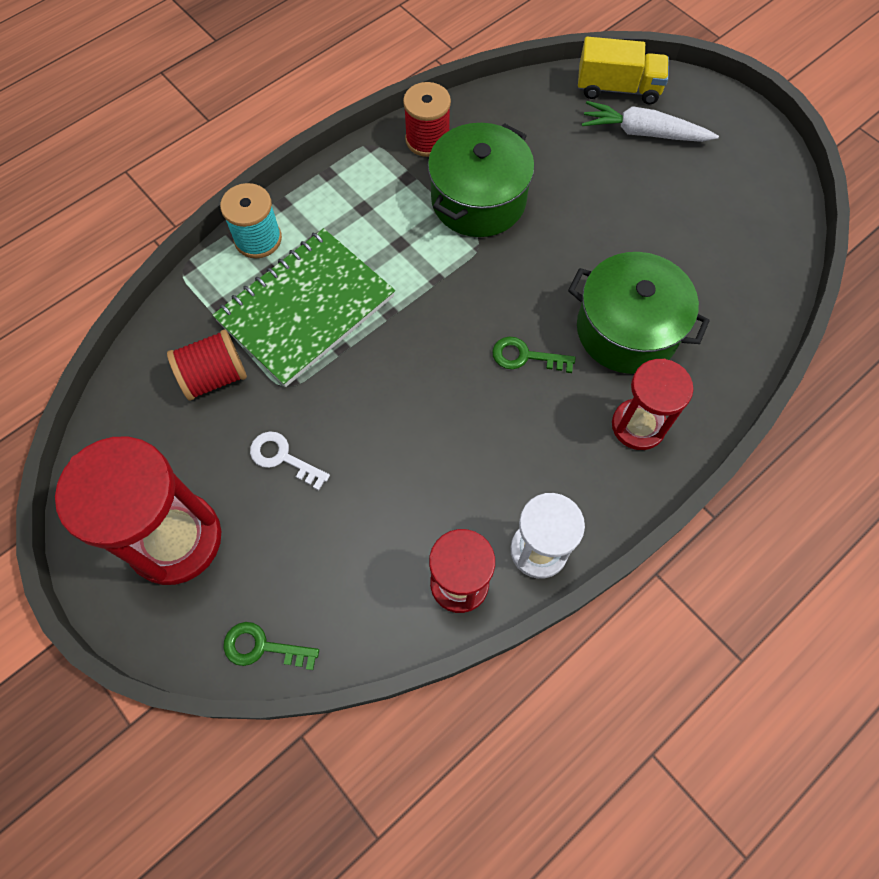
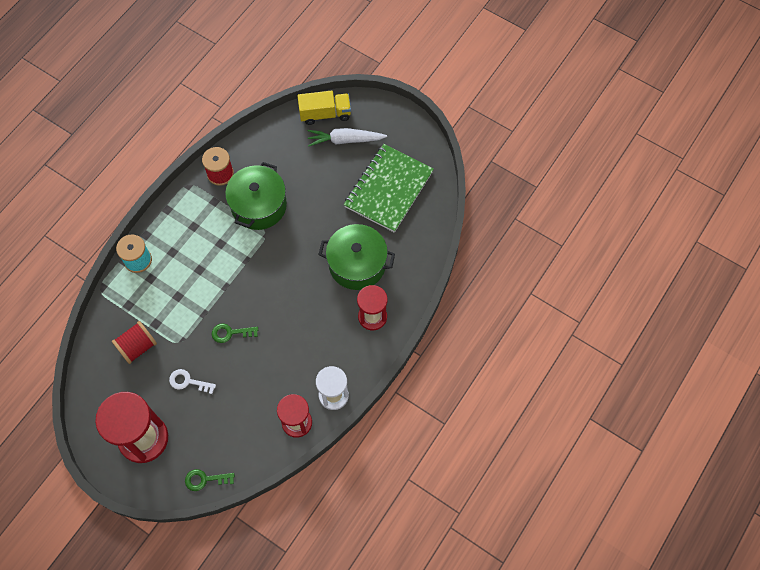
camera: 15 degrees left, 0 degrees up
(306, 309) = (177, 295): green notebook -> green notebook (388, 189)
(525, 356) = (305, 293): green key -> green key (230, 333)

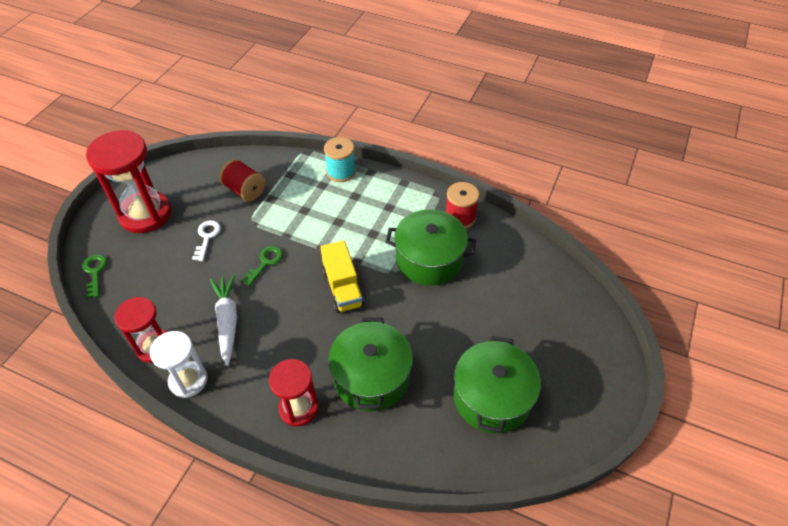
camera: 80 degrees right, 15 degrees down
(230, 333) = (265, 263): green key -> green key turned 45 degrees clockwise
(325, 114) = (578, 304): yellow truck -> yellow truck (343, 288)
(345, 140) = (548, 332): white carrot -> white carrot (227, 321)
(388, 189) = (492, 397): green notebook -> green pot

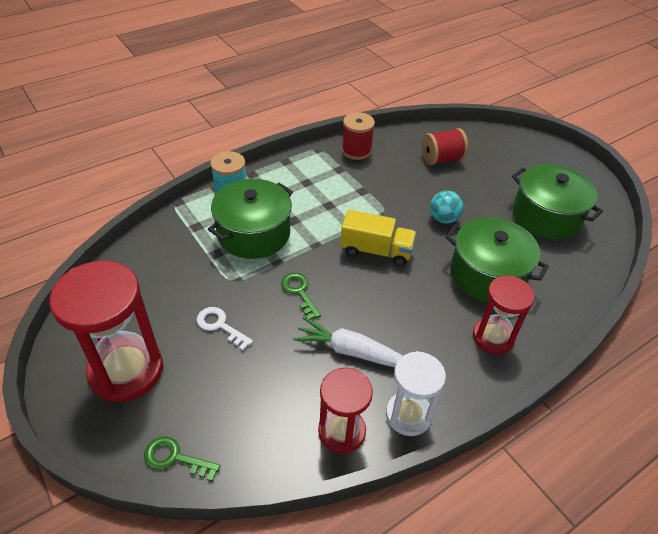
camera: 60 degrees left, 5 degrees down
(245, 190) = (182, 268): red spool -> red spool (442, 159)
(419, 317) = (443, 219): none -> turquoise ball
(429, 259) = (387, 186): green pot -> green pot (254, 233)

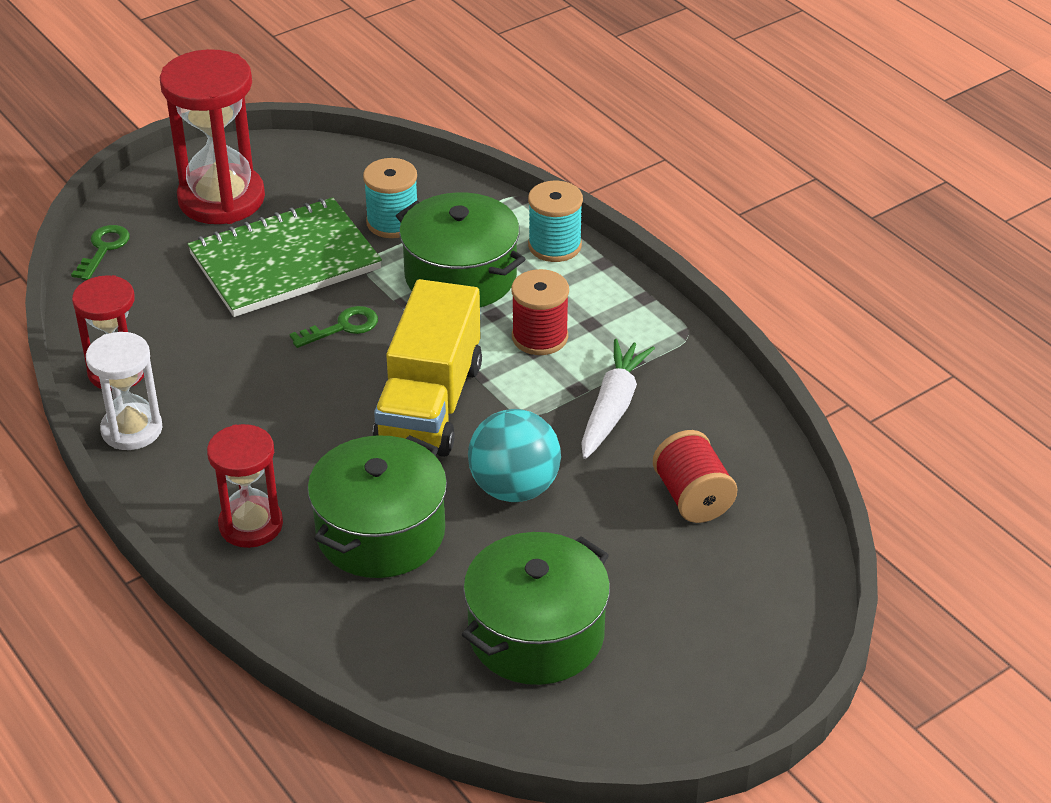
camera: 90 degrees right, 5 degrees down
(187, 265) = (392, 222): none -> turquoise spool
(220, 326) = (285, 262): white key -> green notebook
(353, 352) = (234, 380): white carrot -> white carrot (612, 407)
(356, 150) = (695, 381): red spool -> red spool (539, 337)
(376, 251) = (430, 404): yellow truck -> yellow truck, size x1.51
(443, 219) = (514, 488): turquoise ball -> turquoise ball, size x1.57

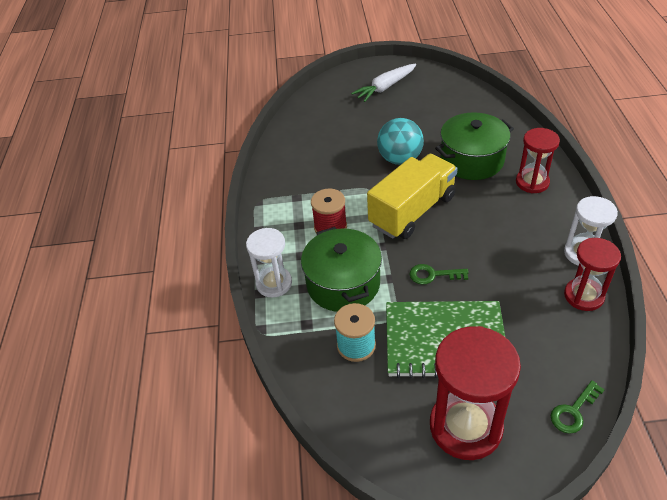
camera: 145 degrees left, 5 degrees up
(536, 634) = (430, 106): green pot -> none
(554, 246) = (274, 283): turquoise spool -> white hourglass
(612, 407) = (327, 179): white carrot -> white carrot (385, 87)
(692, 498) = (329, 132): red spool -> none

